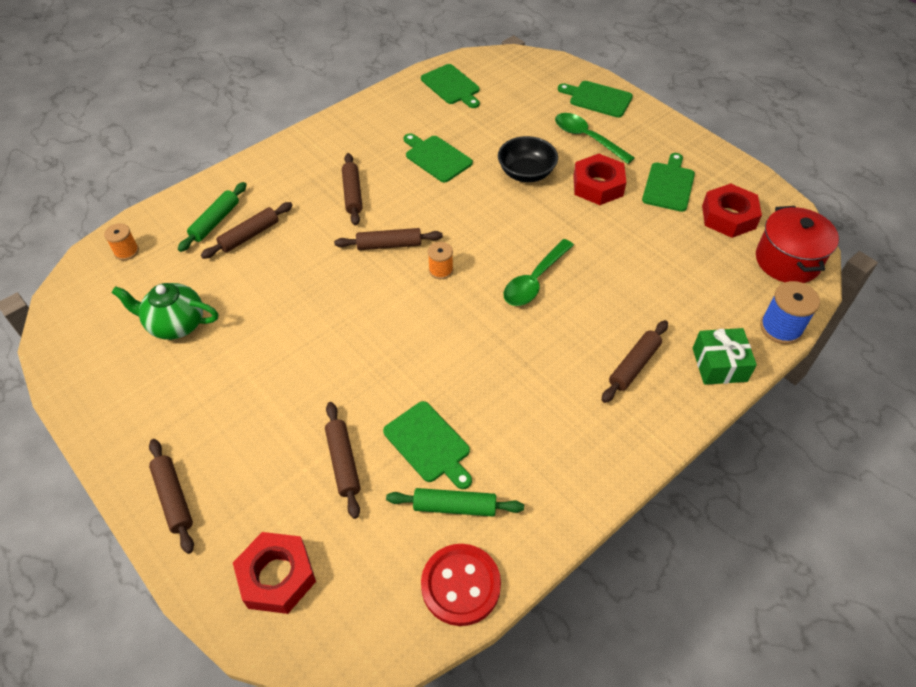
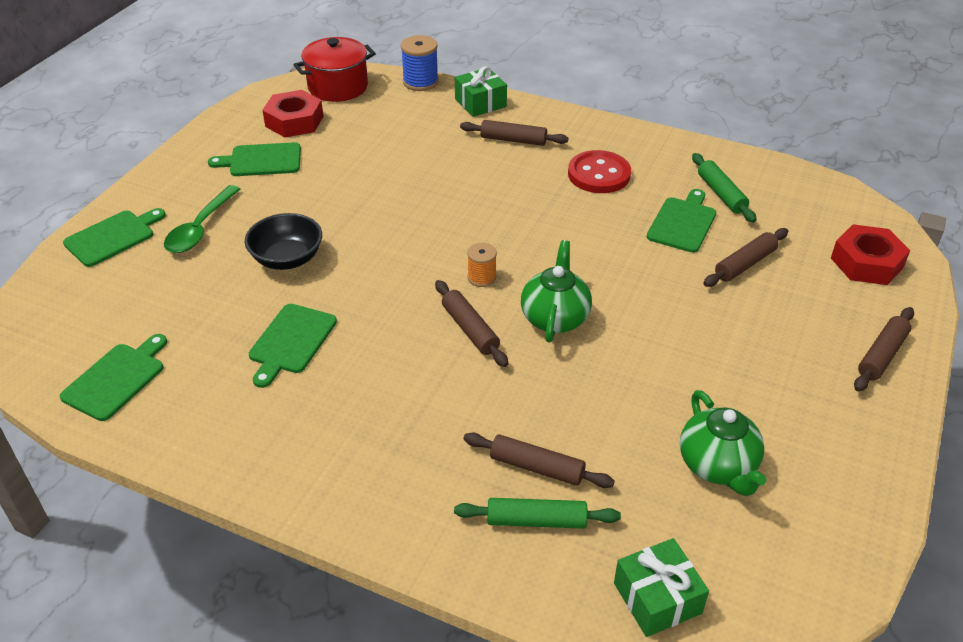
camera: 115 degrees left, 10 degrees down
(126, 251) = (657, 598): orange spool -> green gift
(352, 194) = (401, 396): brown rolling pin -> none
(368, 296) = (555, 318): none -> green teapot
(460, 585) = (774, 175): red button -> red button (599, 174)
(535, 280) = (453, 212): green spoon -> none
(598, 99) = (113, 237): green cutting board -> green cutting board turned 135 degrees counterclockwise
(598, 186) = (285, 204): red nut -> none

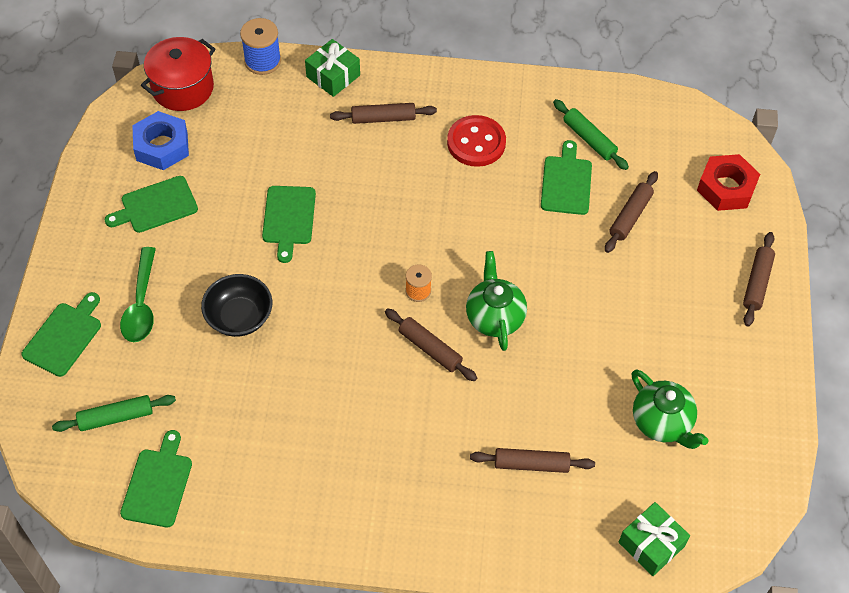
camera: 20 degrees left, 15 degrees up
(291, 342) = (286, 404): green cutting board -> green cutting board (289, 218)
(294, 121) = (162, 146): red nut -> blue nut
(536, 521) = (547, 510): green rolling pin -> green rolling pin (116, 417)

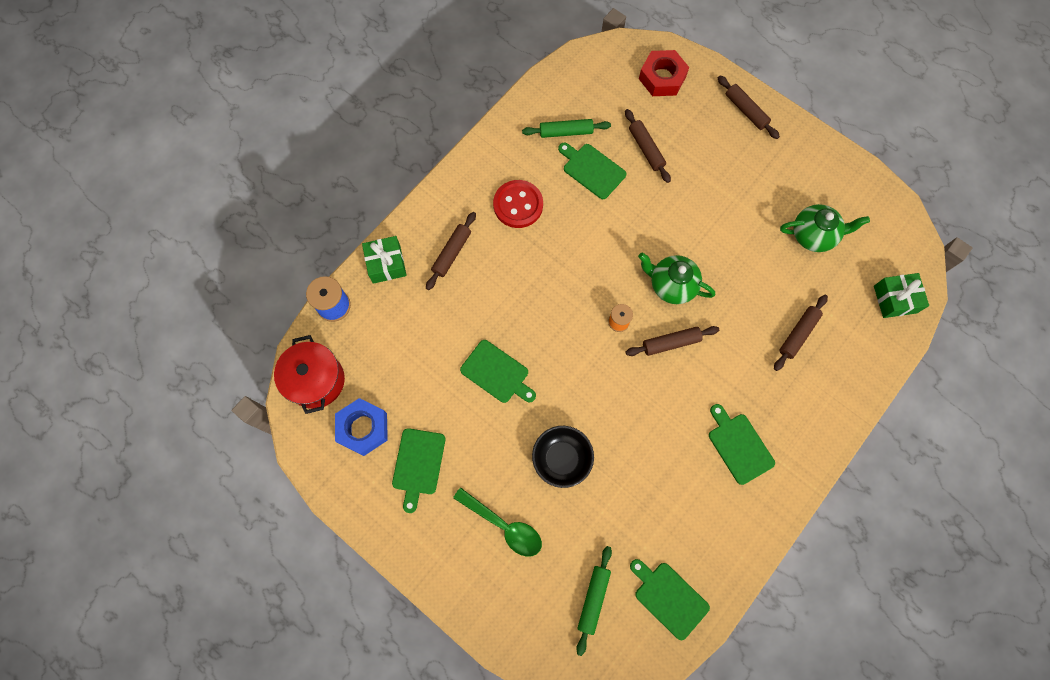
camera: 55 degrees left, 15 degrees up
(64, 336) = (496, 601): green cutting board -> green cutting board (739, 446)

